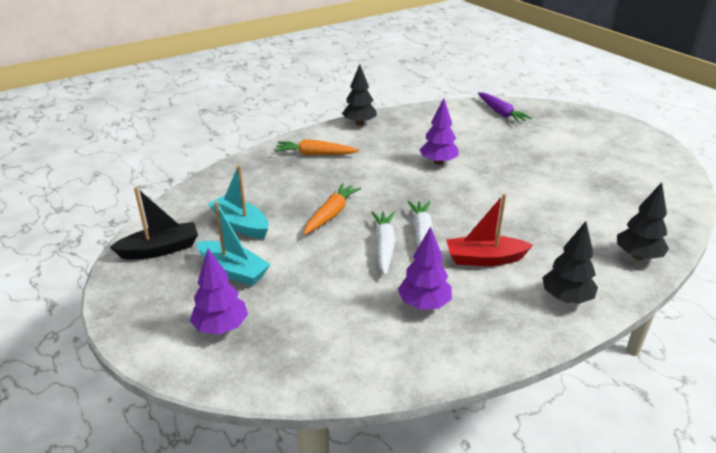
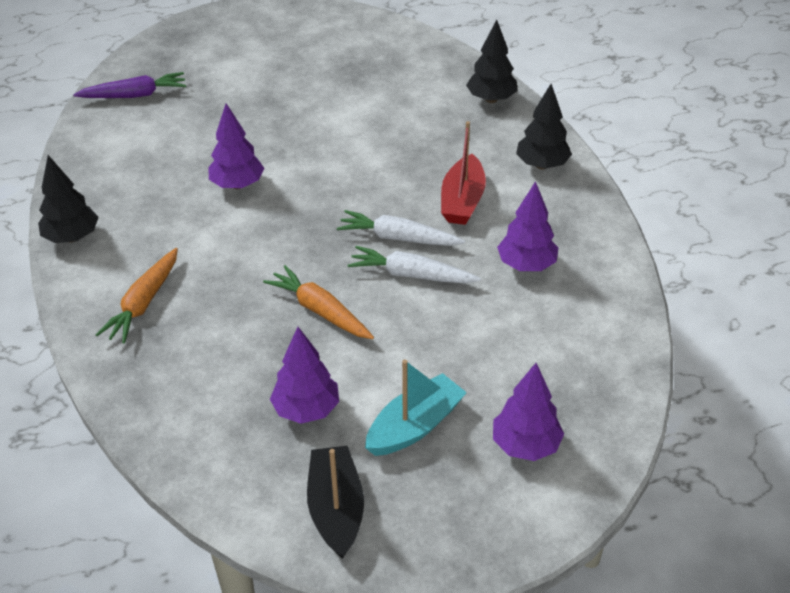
camera: 75 degrees left, 10 degrees up
(240, 224) = (306, 410): turquoise boat -> purple tree

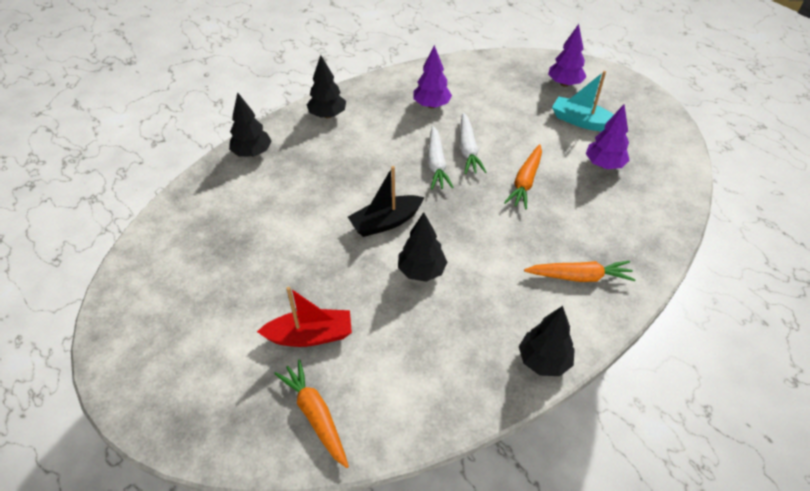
camera: 110 degrees left, 5 degrees up
(135, 95) = (315, 415): purple carrot -> orange carrot
(237, 185) = (421, 271): purple tree -> black tree
(336, 509) = (654, 136): black boat -> black boat (386, 222)
(462, 201) = (383, 143): red boat -> red boat (310, 335)

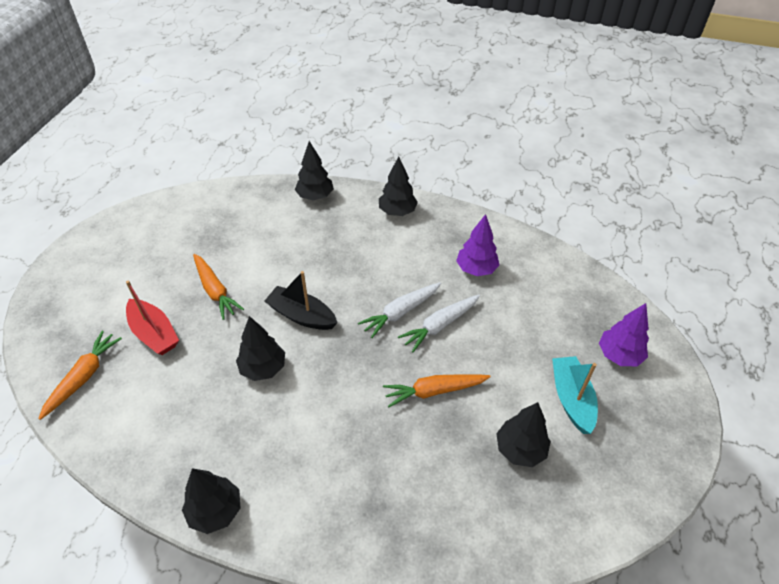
camera: 55 degrees right, 0 degrees up
(579, 277) = (338, 496): orange carrot -> orange carrot (215, 291)
(604, 164) = (520, 449): purple tree -> black tree

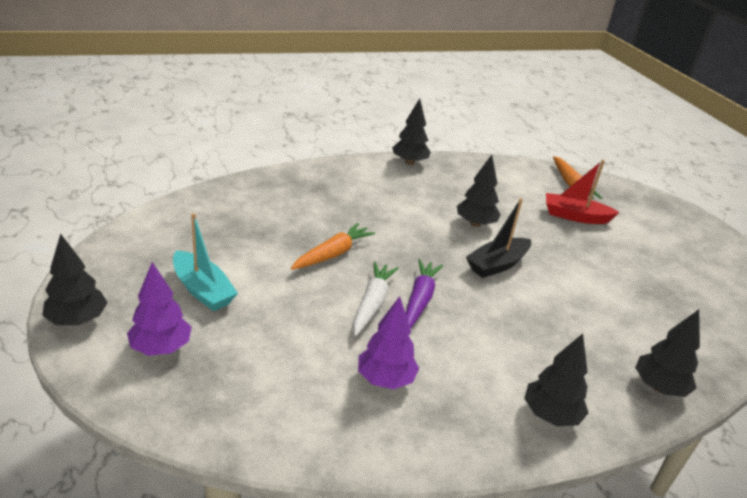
camera: 140 degrees right, 15 degrees down
(215, 291) = (585, 256): orange carrot -> none
(301, 315) = (497, 265): black boat -> black boat turned 150 degrees clockwise
(400, 312) = (419, 300): white carrot -> purple carrot
(520, 449) = (234, 242): black tree -> black tree (77, 320)

